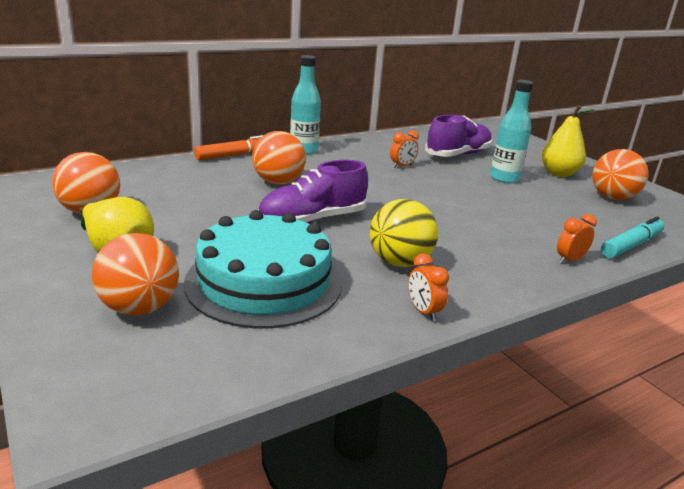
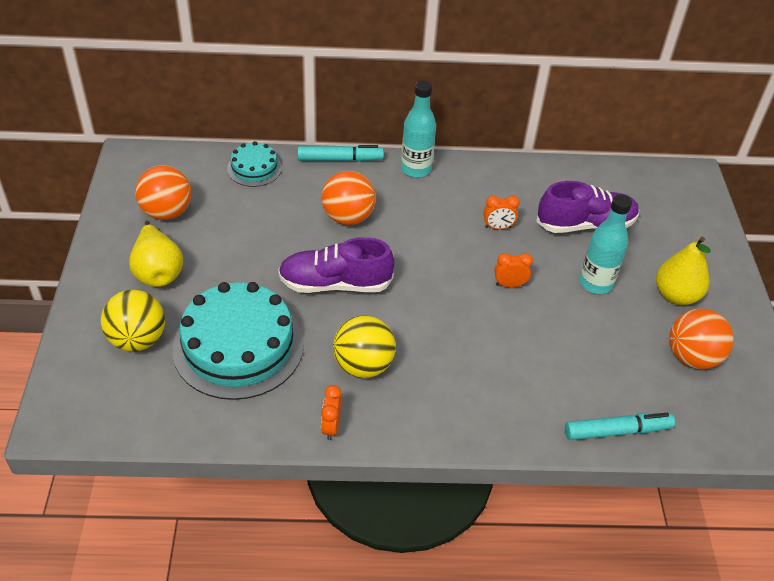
camera: 30 degrees right, 20 degrees up
(140, 308) = (138, 340): orange ball -> yellow ball
(160, 171) = (254, 168): none -> turquoise cake
(235, 155) = (340, 159): orange marker -> turquoise marker
(569, 260) = (525, 424): orange clock -> orange clock (509, 285)

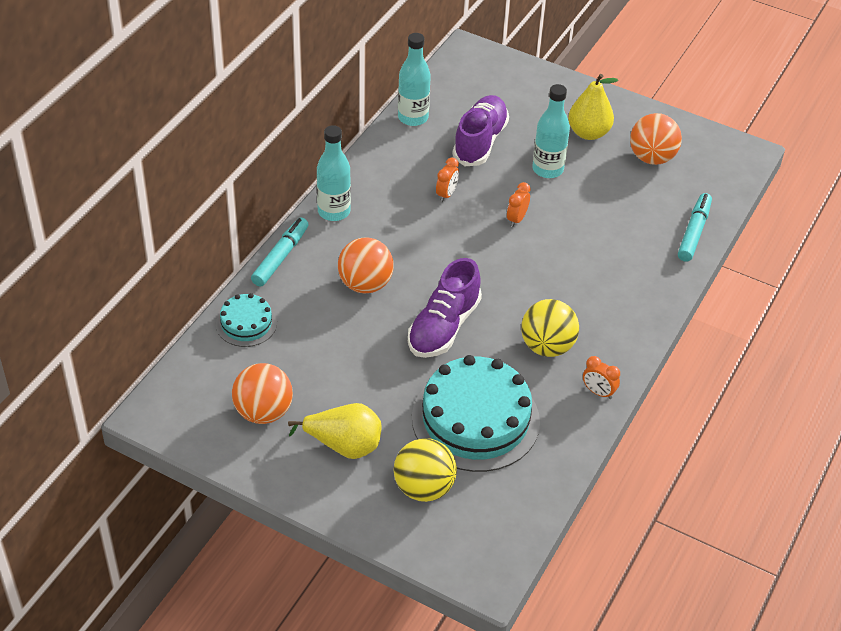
camera: 60 degrees left, 0 degrees up
(571, 173) = (413, 118): none -> turquoise bottle

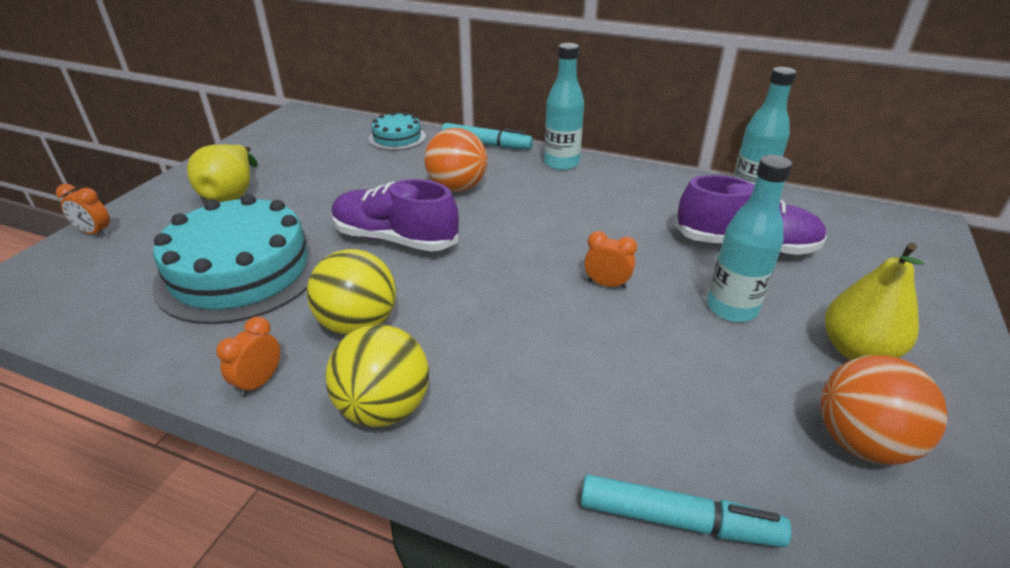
camera: 85 degrees right, 10 degrees down
(263, 412) = (287, 154): orange ball -> none
(424, 488) = (152, 242): yellow ball -> yellow ball (384, 408)
(446, 194) = (625, 227): orange clock -> orange clock (95, 233)

